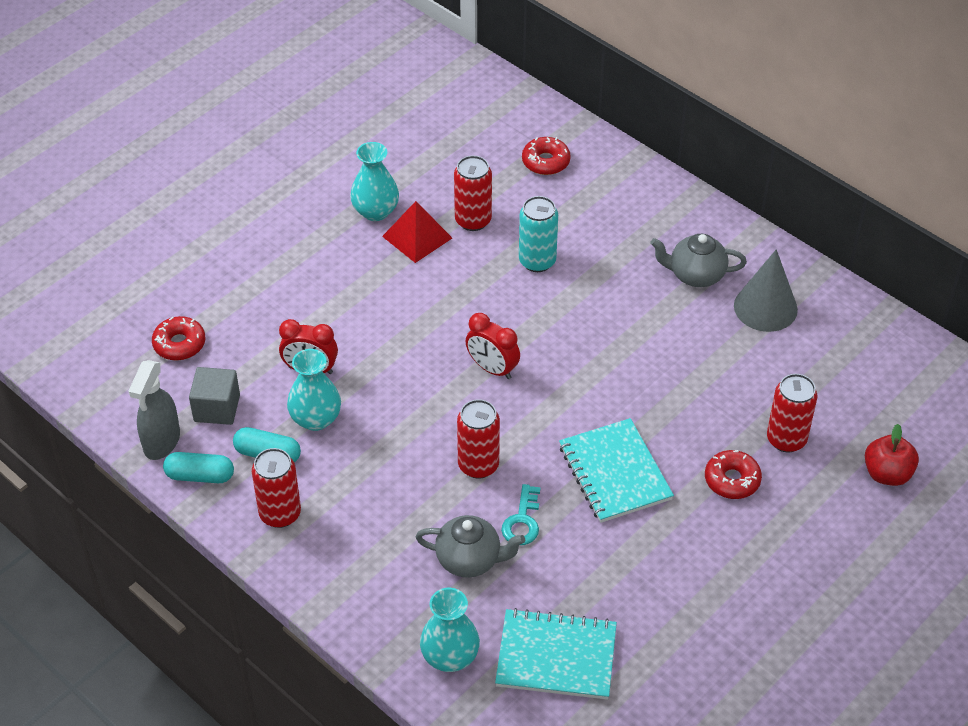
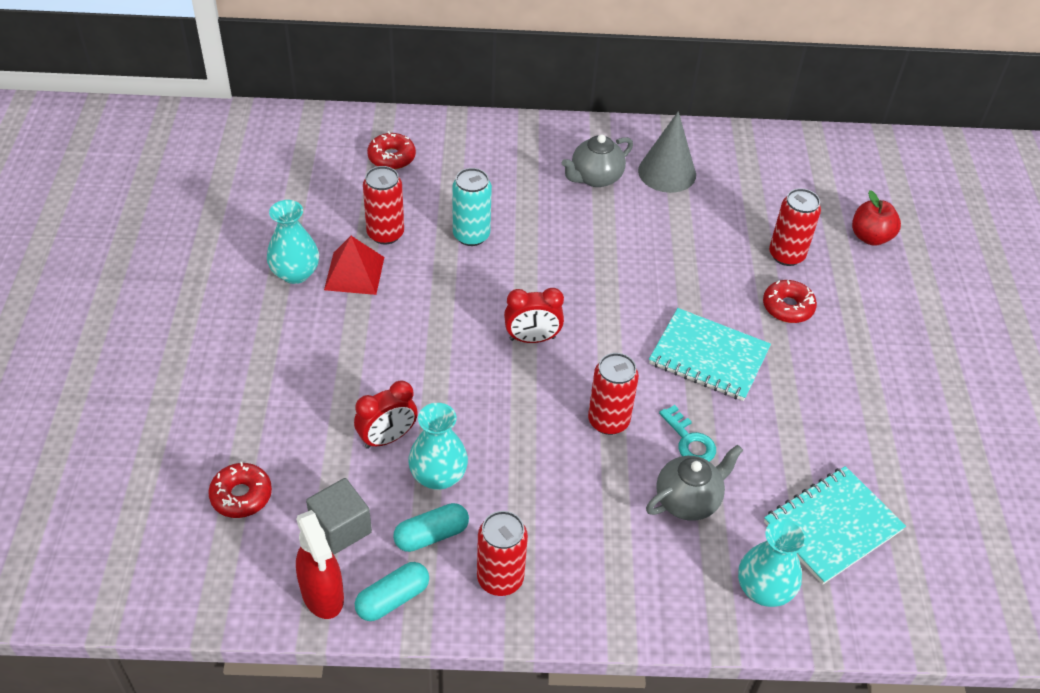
camera: 45 degrees left, 0 degrees up
(161, 442) = (323, 595): grey spray bottle -> red spray bottle

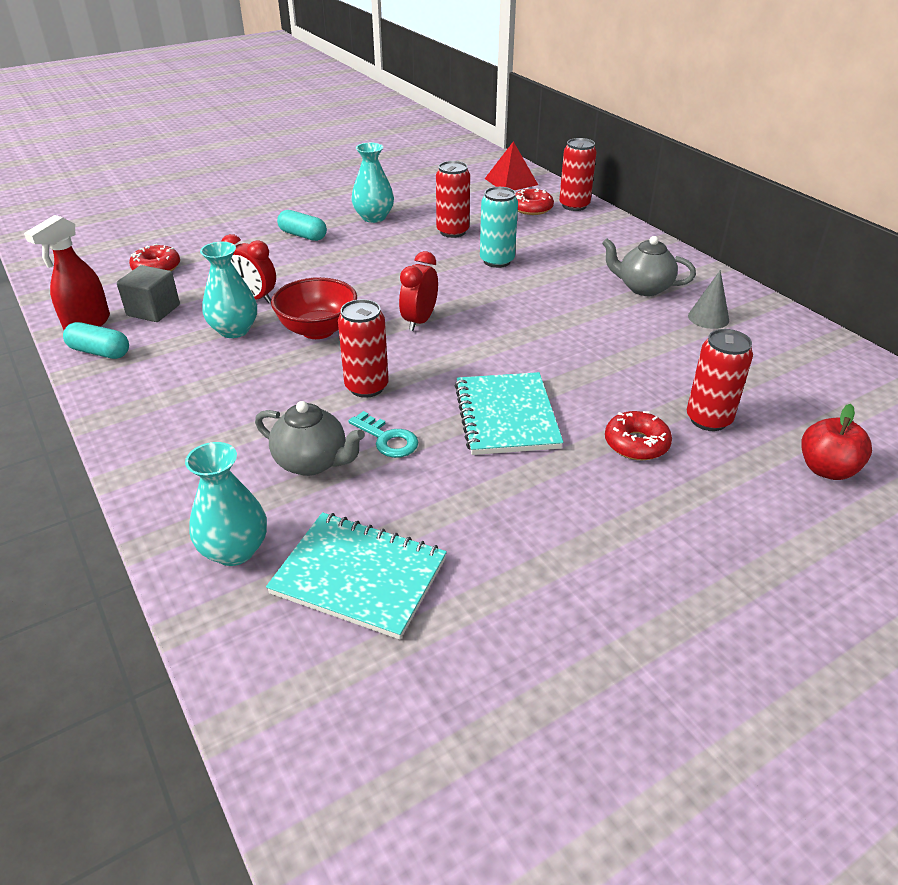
camera: 60 degrees right, 10 degrees down
(354, 273) = (399, 235): red pyramid -> red pyramid (511, 181)
(431, 535) = (172, 347): turquoise capsule -> turquoise capsule (303, 235)
(490, 414) = (318, 330): none -> red bowl
(500, 578) = (149, 391): red can -> red can (574, 205)
(532, 338) = (419, 321): red clock -> red clock turned 60 degrees clockwise
(667, 172) = (708, 318): grey cone -> grey cone, size x0.62
(689, 440) = (387, 439): turquoise key -> turquoise key turned 75 degrees counterclockwise

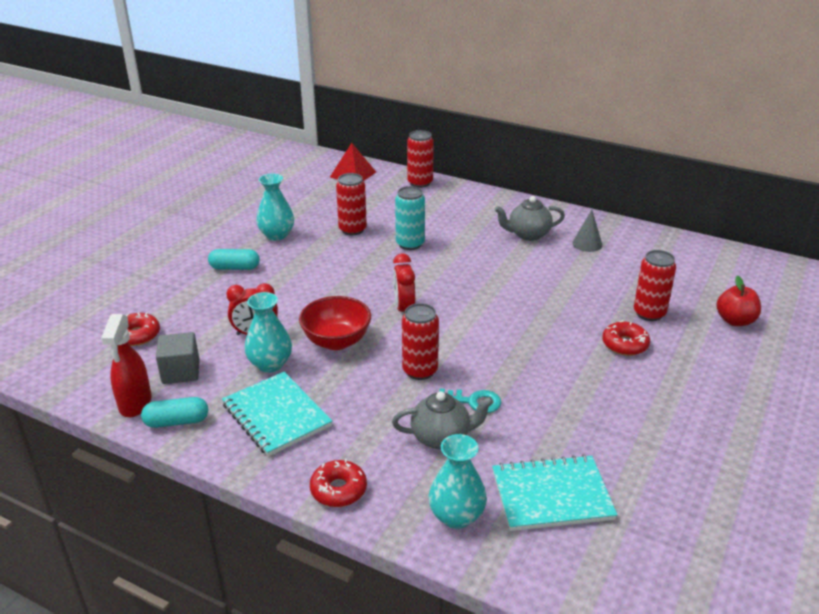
camera: 30 degrees left, 5 degrees down
(506, 416) = (532, 356): turquoise notebook -> turquoise notebook (276, 415)
(532, 208) = (391, 193): red donut -> red donut (338, 490)

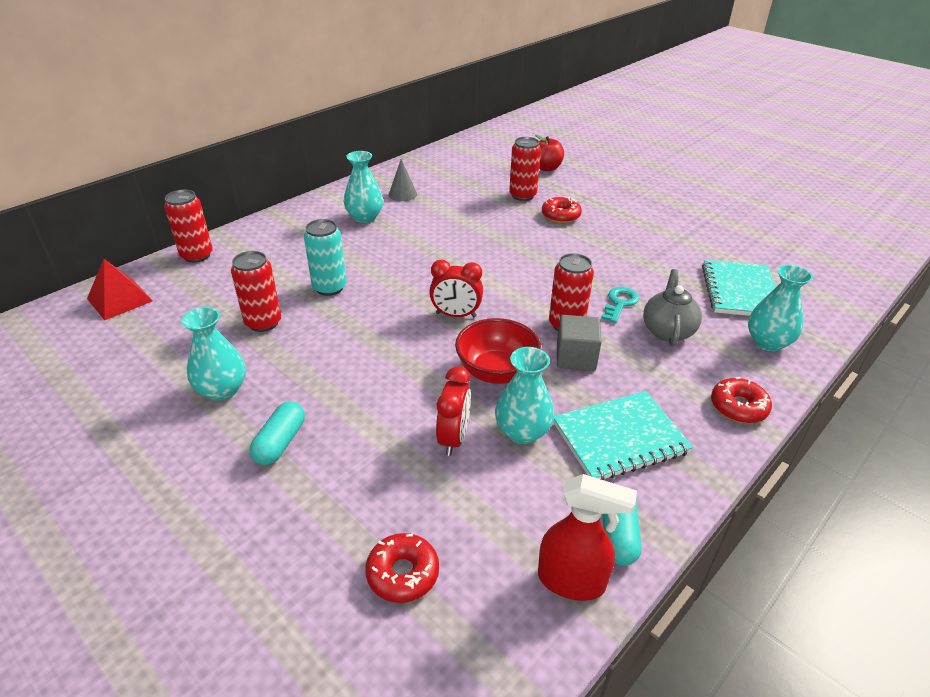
camera: 75 degrees left, 5 degrees up
(181, 372) = (512, 523): grey cube -> grey cube (575, 357)
(528, 234) = (365, 217): grey teapot -> turquoise vase

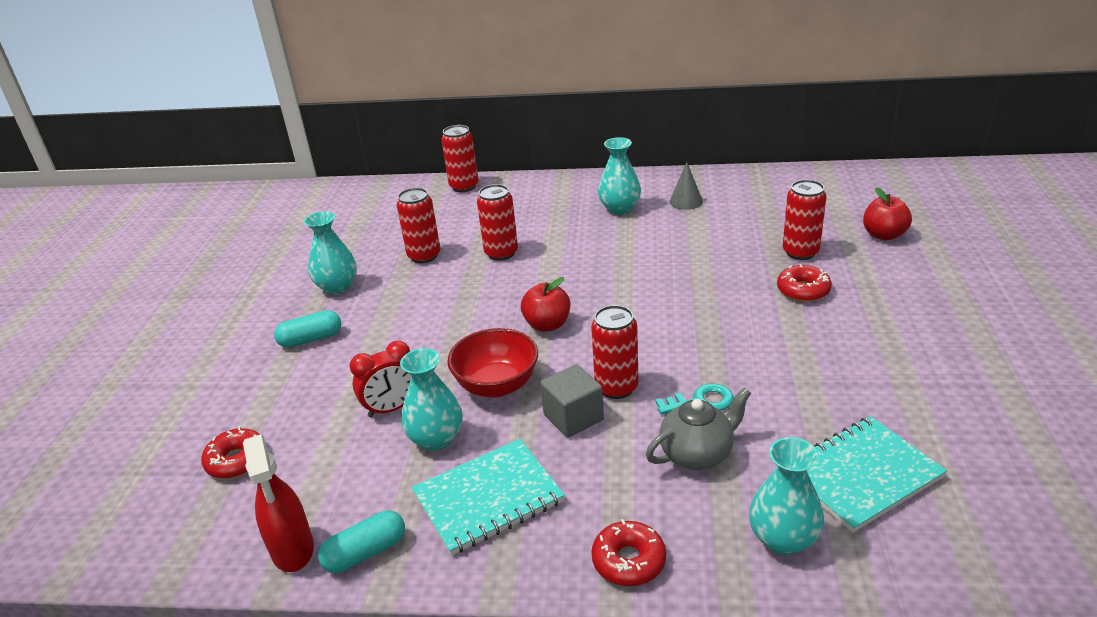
camera: 55 degrees right, 5 degrees down
(119, 299) = (381, 197): red pyramid -> none
(329, 287) = (501, 253): turquoise can -> red can
(456, 315) = (547, 325): red clock -> red apple
(620, 438) = (488, 498): turquoise notebook -> turquoise notebook turned 60 degrees counterclockwise

